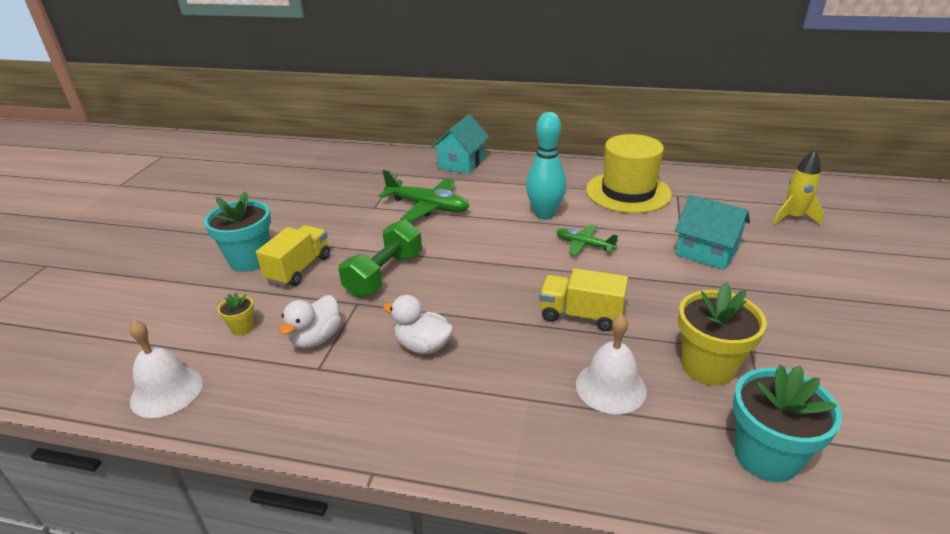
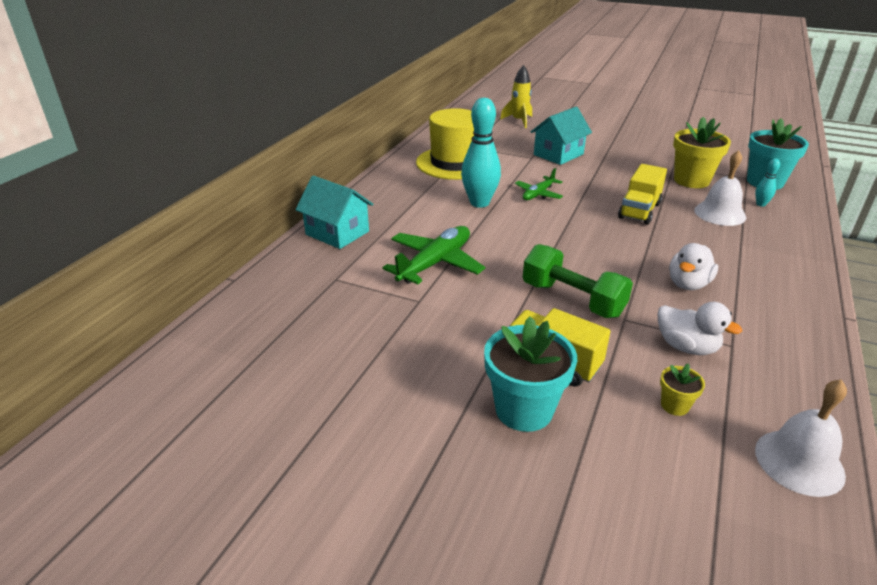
camera: 80 degrees left, 0 degrees up
(668, 437) = (761, 204): none -> turquoise bowling pin

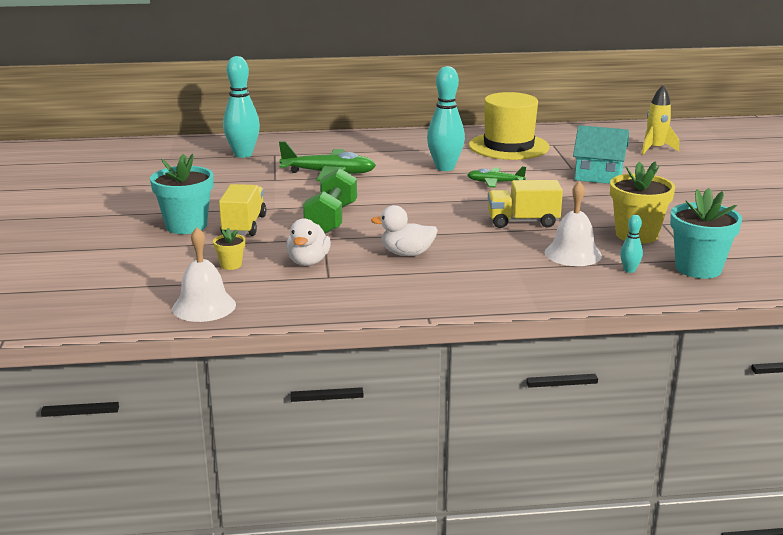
camera: 60 degrees right, 10 degrees down
(309, 299) = (243, 154): none -> turquoise bowling pin
(337, 233) = (333, 141): turquoise house -> none

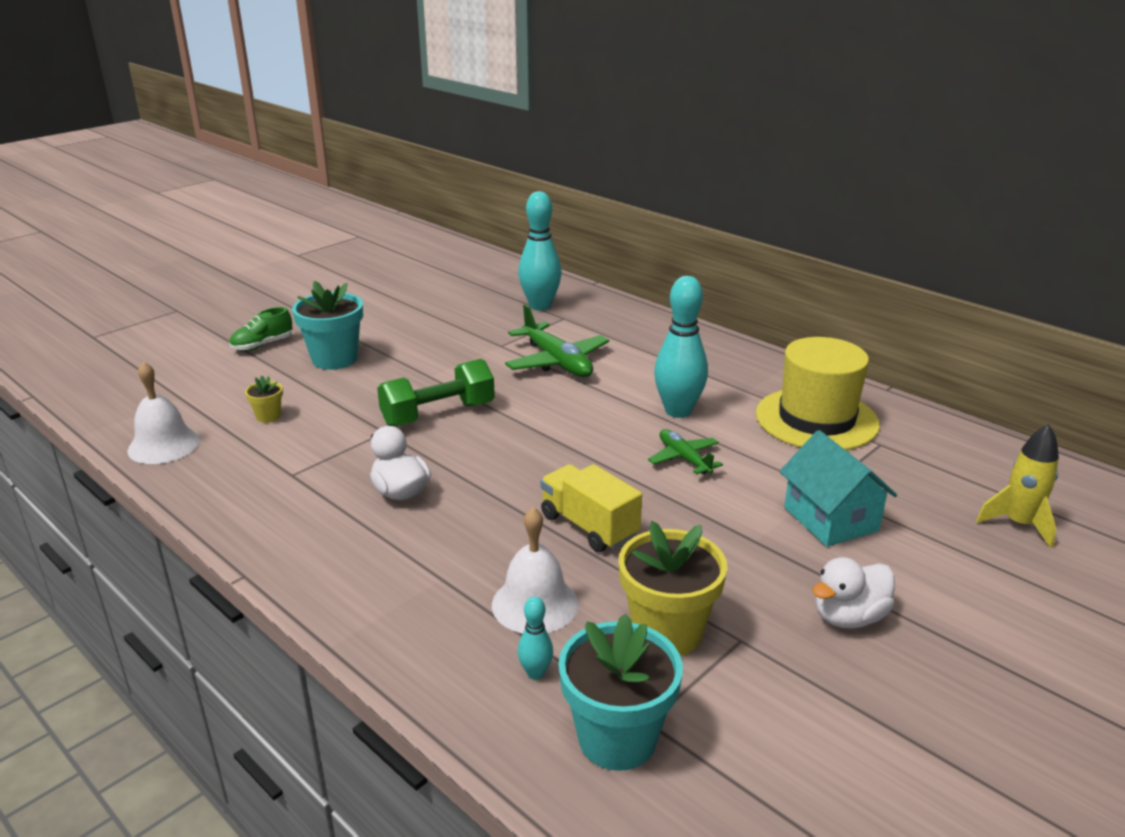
camera: 50 degrees right, 5 degrees up
(107, 241) = (262, 345): none -> green shoe
(244, 225) = (367, 382): yellow truck -> none
(308, 262) = (317, 449): white duck -> white duck (849, 617)

